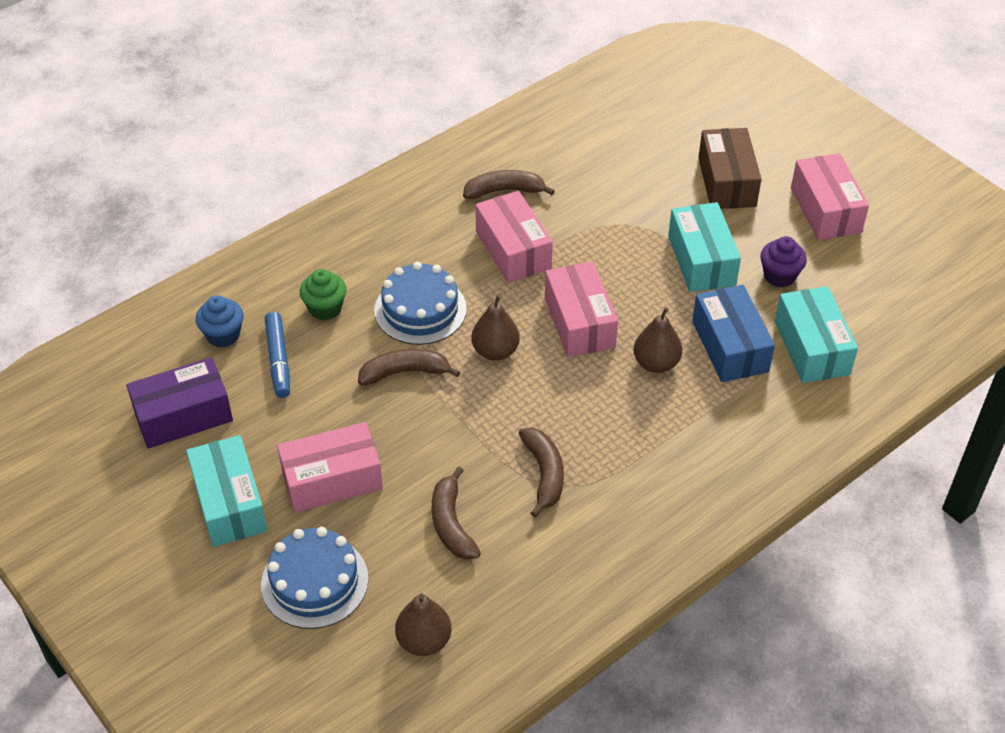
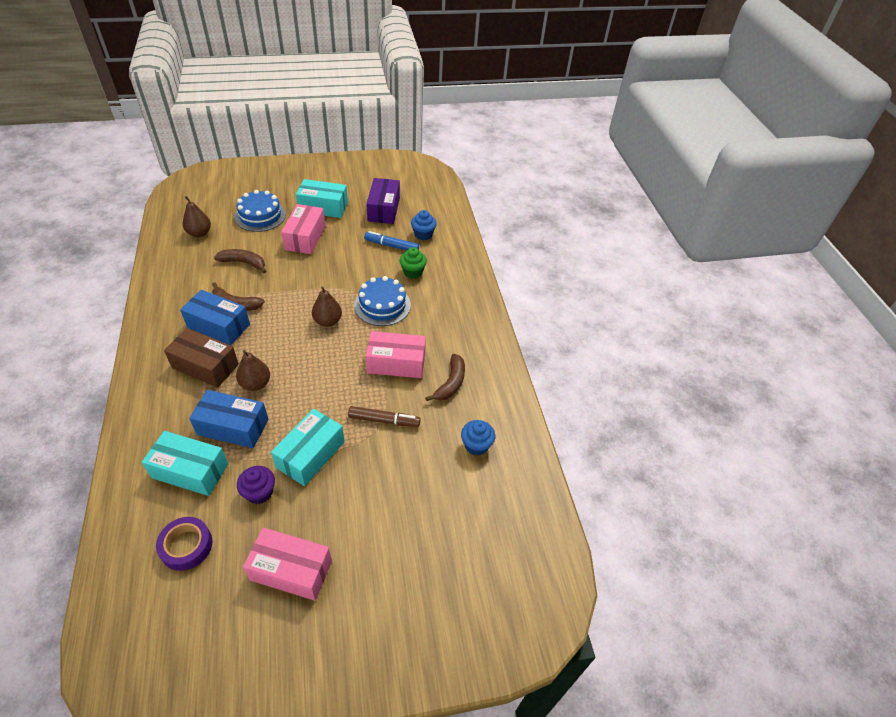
camera: 115 degrees right, 0 degrees up
(405, 372) = (345, 283): brown banana -> none
(574, 140) = (476, 445): none -> blue cupcake
(579, 322) = (316, 365): pink box -> none
(599, 465) = (218, 326): none -> blue box
(605, 223) = (384, 420): none -> brown marker
(701, 260) = (310, 454): turquoise box -> turquoise box turned 75 degrees counterclockwise
(726, 182) = (369, 518): brown box -> brown box (205, 366)
(880, 297) = (186, 546): none -> purple tape

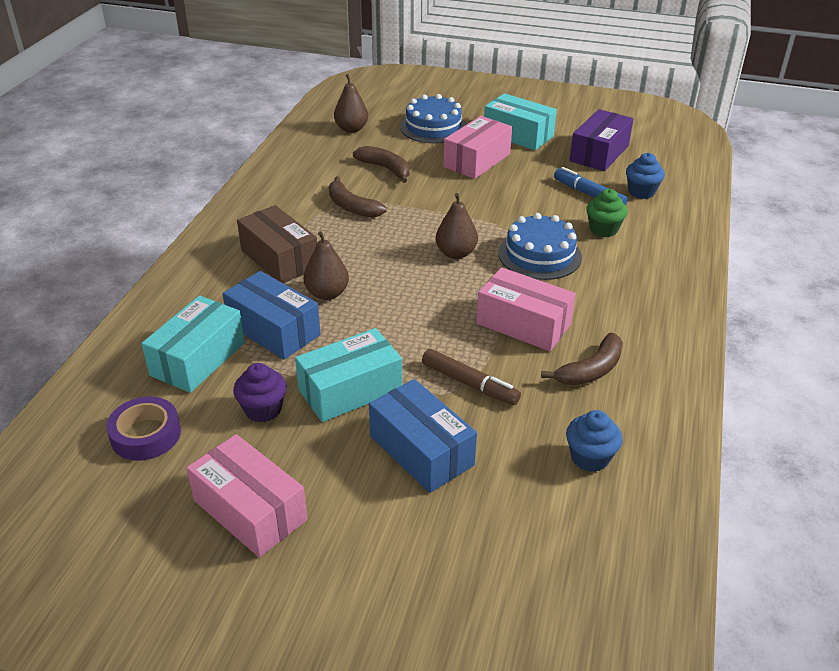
camera: 30 degrees right, 10 degrees down
(190, 471) = (198, 359): turquoise box -> turquoise box turned 75 degrees clockwise
(218, 326) = (319, 223): blue box -> blue box (421, 450)

